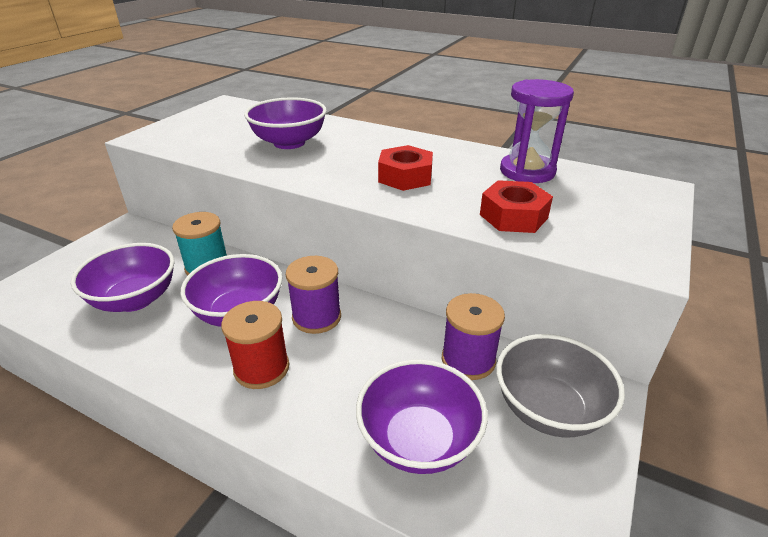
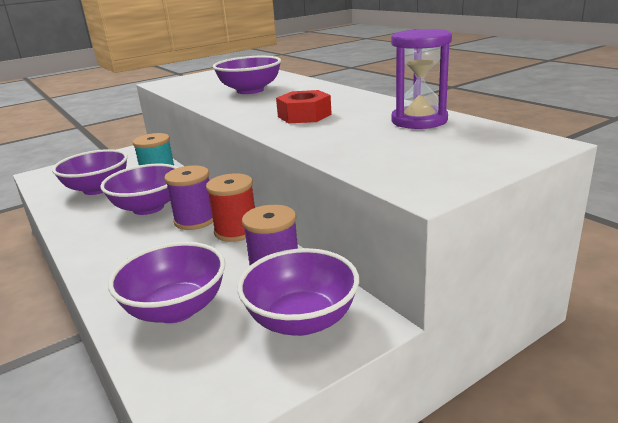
camera: 30 degrees right, 10 degrees down
(261, 368) = (126, 241): red spool -> red spool (236, 231)
(513, 216) = (353, 147): red nut -> none
(549, 409) = (302, 320): grey bowl -> purple bowl

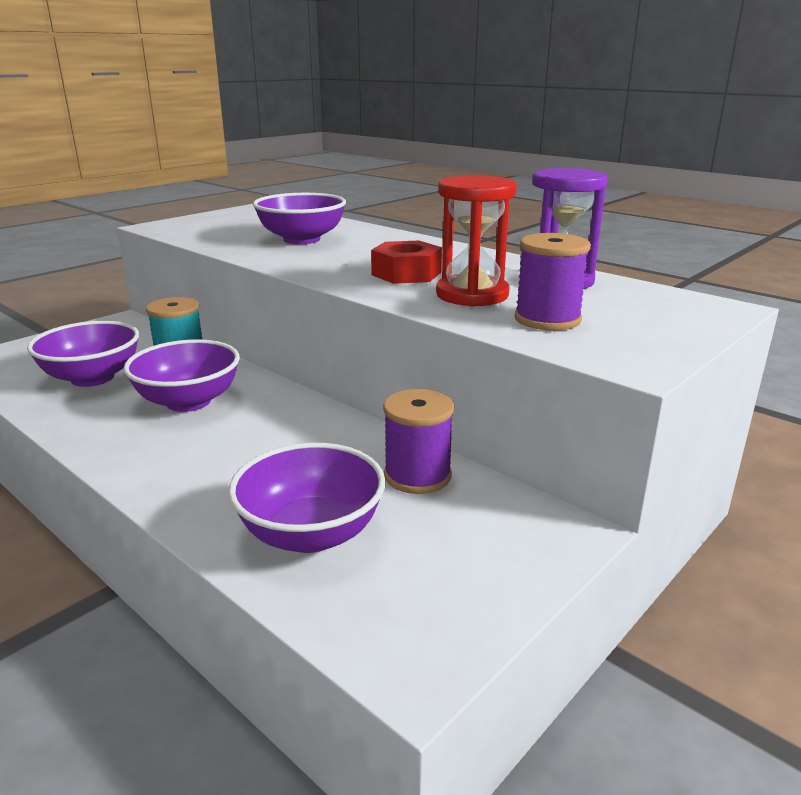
camera: 15 degrees left, 0 degrees up
(195, 220) = (268, 416): purple spool -> purple spool (547, 319)
(236, 231) = (335, 427): red spool -> none
(302, 320) = (486, 533): purple bowl -> none
(340, 132) = (472, 295): none -> red hourglass

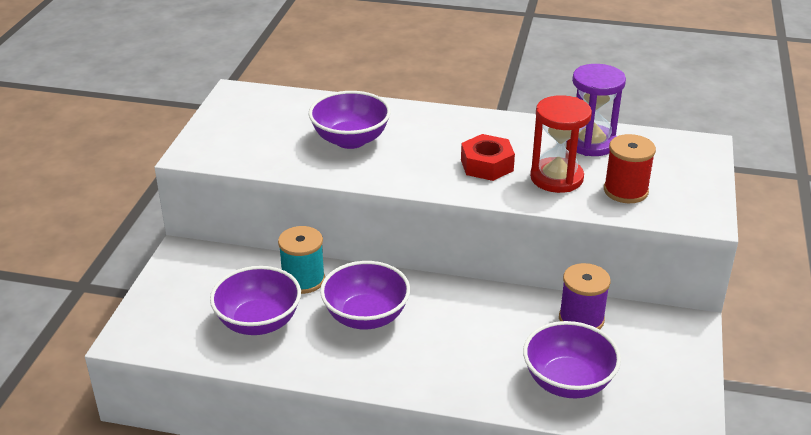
camera: 30 degrees left, 10 degrees up
(547, 319) = (625, 191): purple spool -> red spool

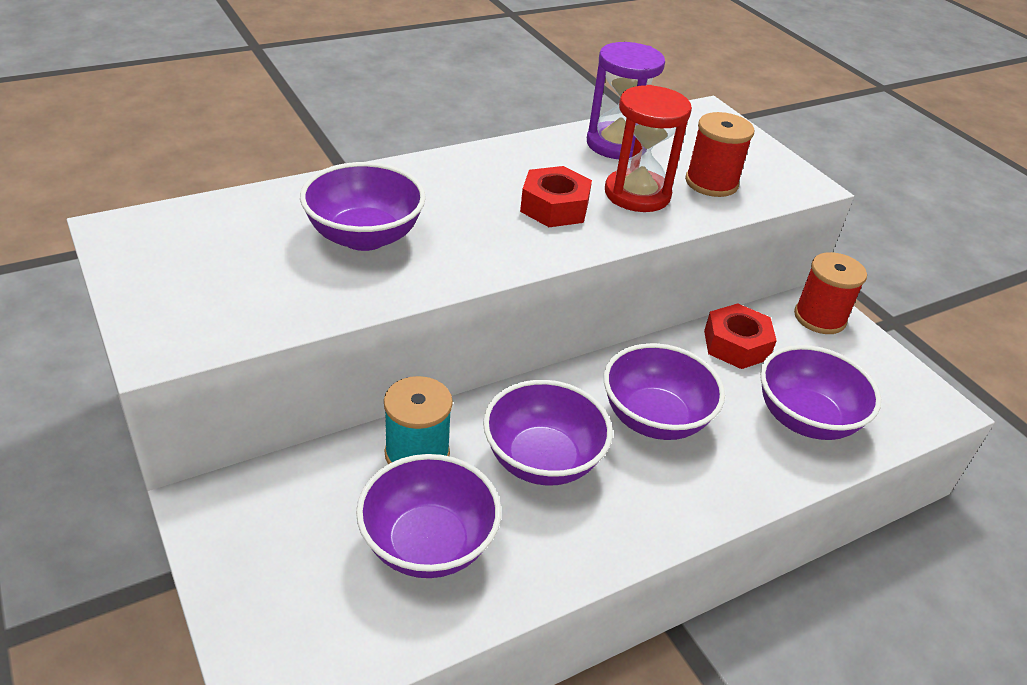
camera: 45 degrees left, 5 degrees up
(462, 330) = (654, 418): none -> purple bowl
(581, 319) = (736, 345): purple spool -> red nut
(676, 334) = (819, 318): none -> red spool

